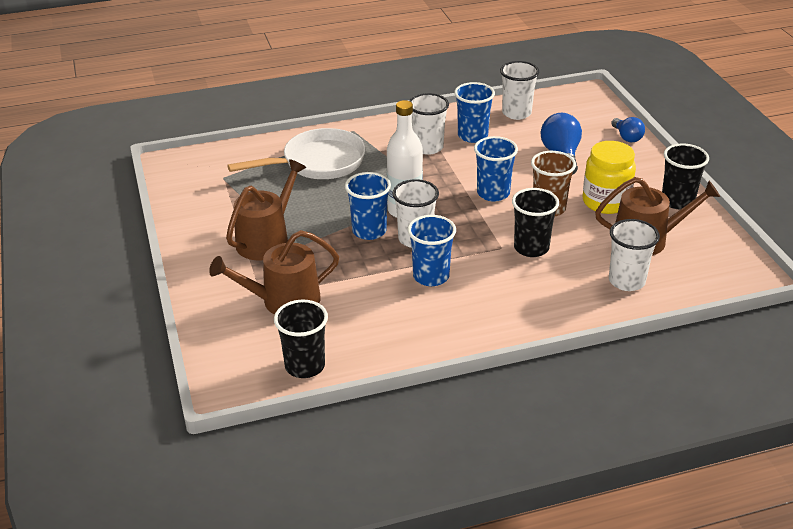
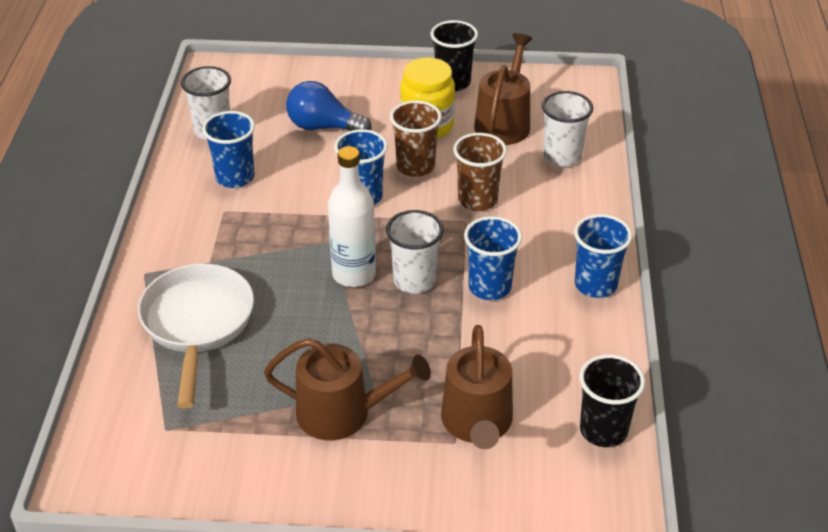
camera: 70 degrees left, 5 degrees up
(266, 240) = (342, 413): brown watering can -> brown watering can turned 135 degrees clockwise
(369, 231) = (377, 314): blue cup -> blue cup (595, 285)
(428, 147) = (233, 219): white cup -> none
(531, 248) = (477, 200): black cup -> brown cup
(627, 137) = (320, 73): blue light bulb -> none

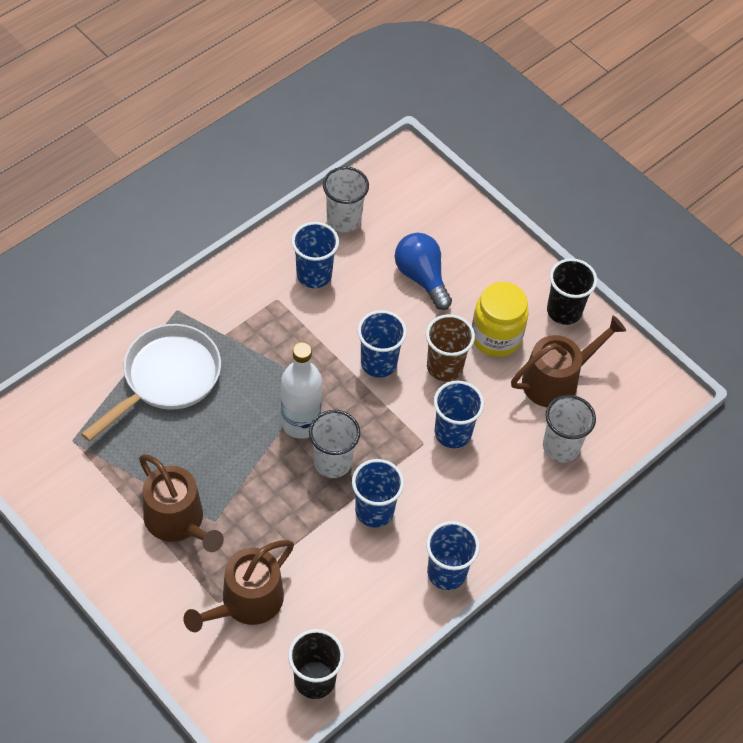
camera: 40 degrees right, 15 degrees up
(477, 200) = (453, 433): brown cup -> blue cup

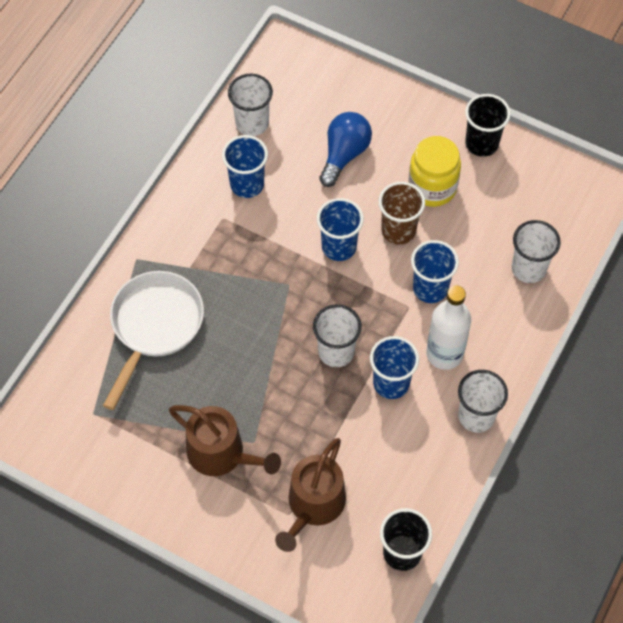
camera: 15 degrees left, 5 degrees up
(300, 423) = (292, 326): white bottle -> white bottle (444, 354)
(421, 277) = (344, 154): blue light bulb -> blue light bulb turned 75 degrees clockwise
(446, 572) = (476, 416): blue cup -> white cup
(556, 380) = (500, 209): brown watering can -> none

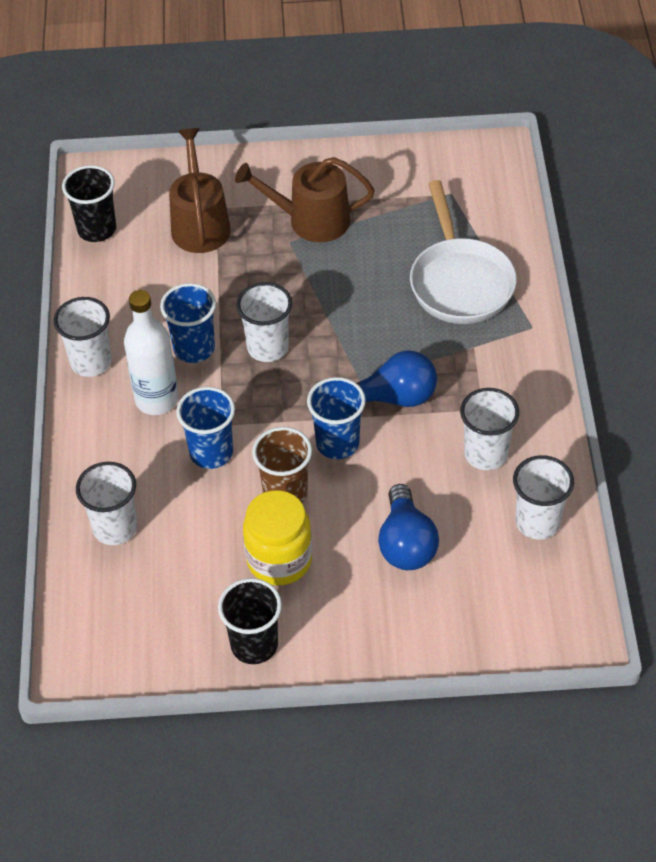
camera: 150 degrees right, 10 degrees down
(247, 184) = (486, 454): blue cup -> white cup
(275, 259) = (394, 397): none -> blue light bulb

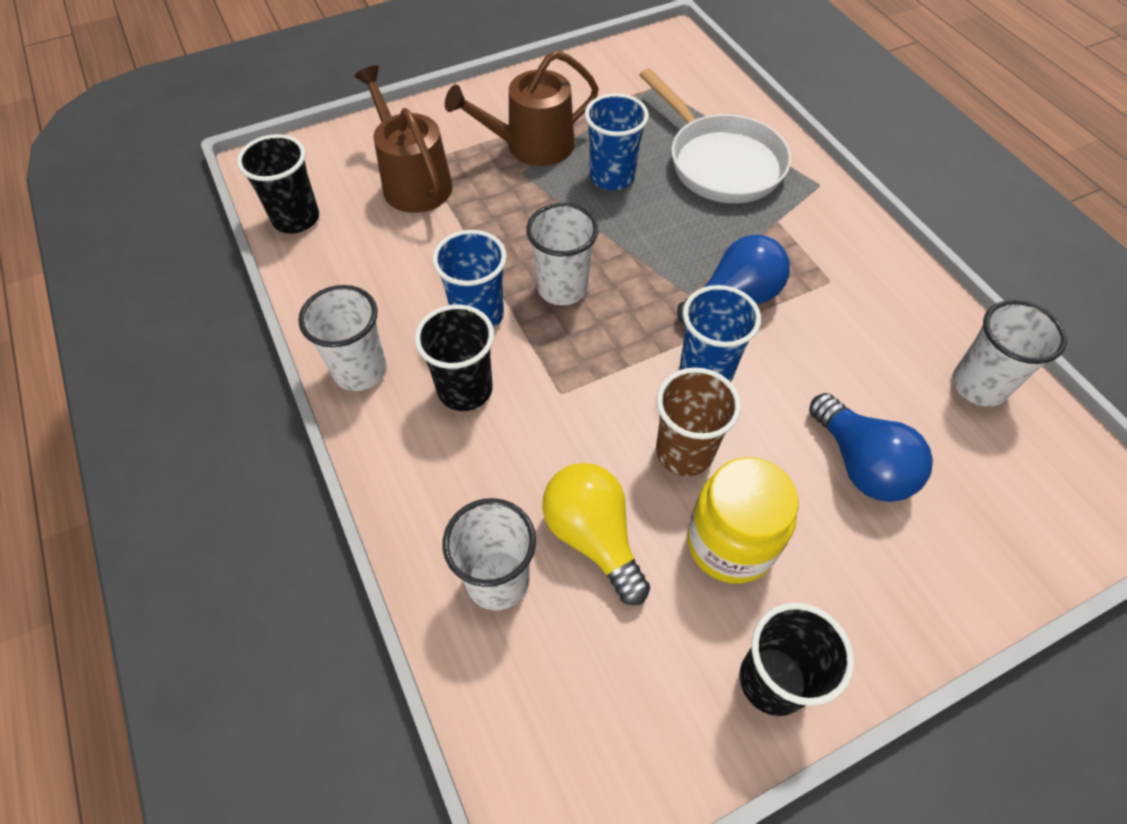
camera: 25 degrees left, 5 degrees up
(157, 400) = (465, 390): white bottle -> black cup
(190, 524) = (593, 537): none -> yellow light bulb
(211, 452) = (567, 433): blue cup -> blue cup (612, 177)
(486, 454) = (870, 328): white cup -> none

